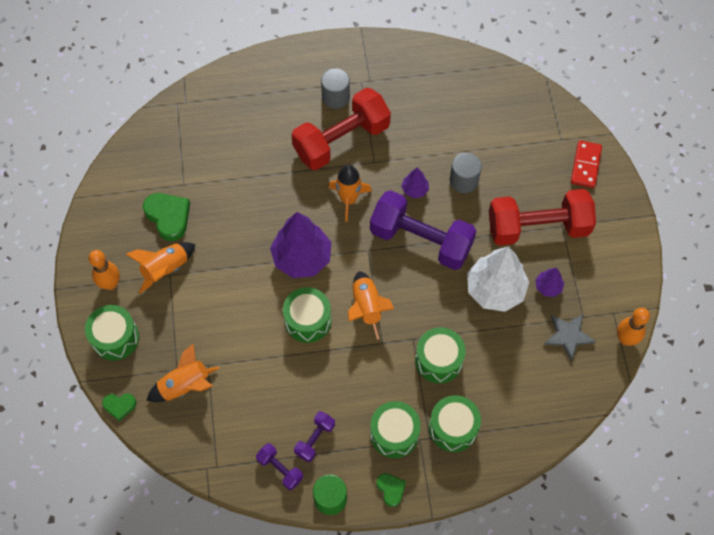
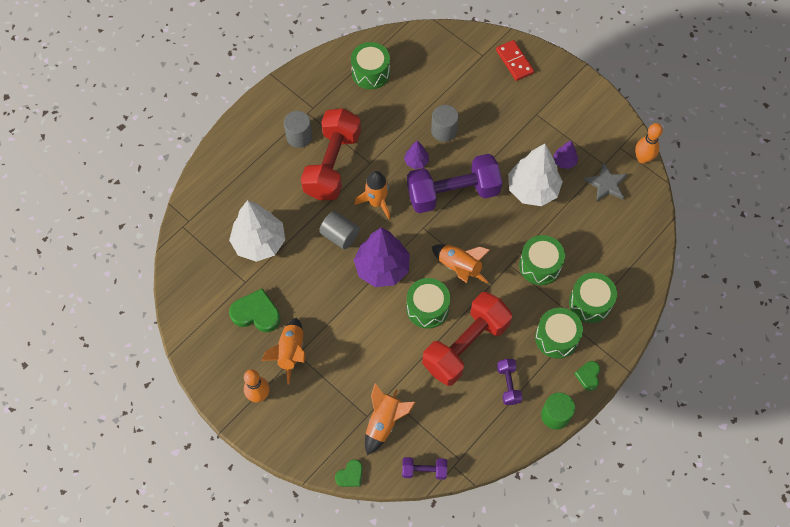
camera: 40 degrees left, 0 degrees up
(115, 338) = (300, 430): green drum -> green drum (370, 73)
(223, 161) = (259, 242): none -> white tree
(280, 469) = (504, 424): purple dumbbell -> purple dumbbell (424, 470)
(292, 204) = (340, 235): none -> grey cylinder
(391, 489) = (588, 376): green heart -> green heart turned 105 degrees counterclockwise
(538, 227) = (521, 126): red dumbbell -> red dumbbell (465, 346)

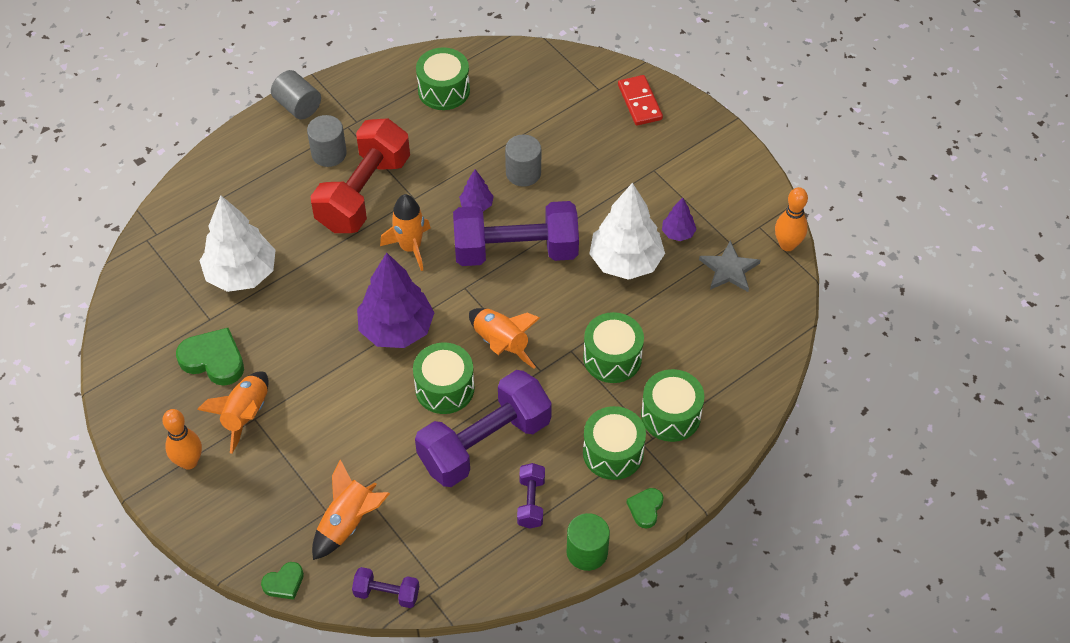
camera: 10 degrees right, 10 degrees down
(340, 235) = (350, 281): grey cylinder -> grey cylinder (298, 106)
(465, 346) = (484, 443): red dumbbell -> purple dumbbell

